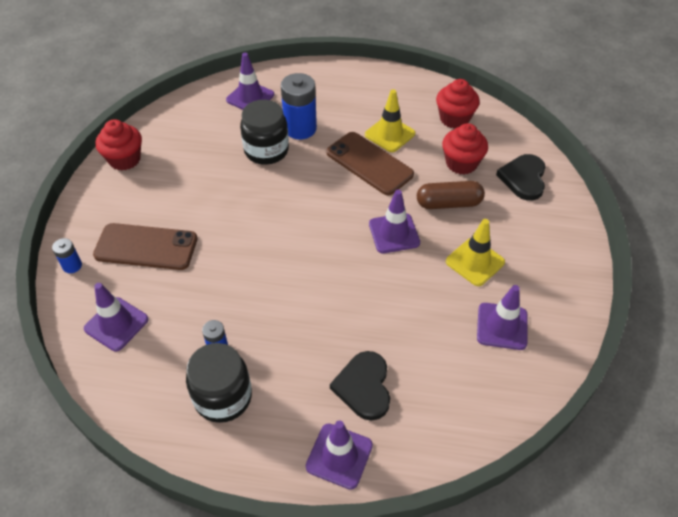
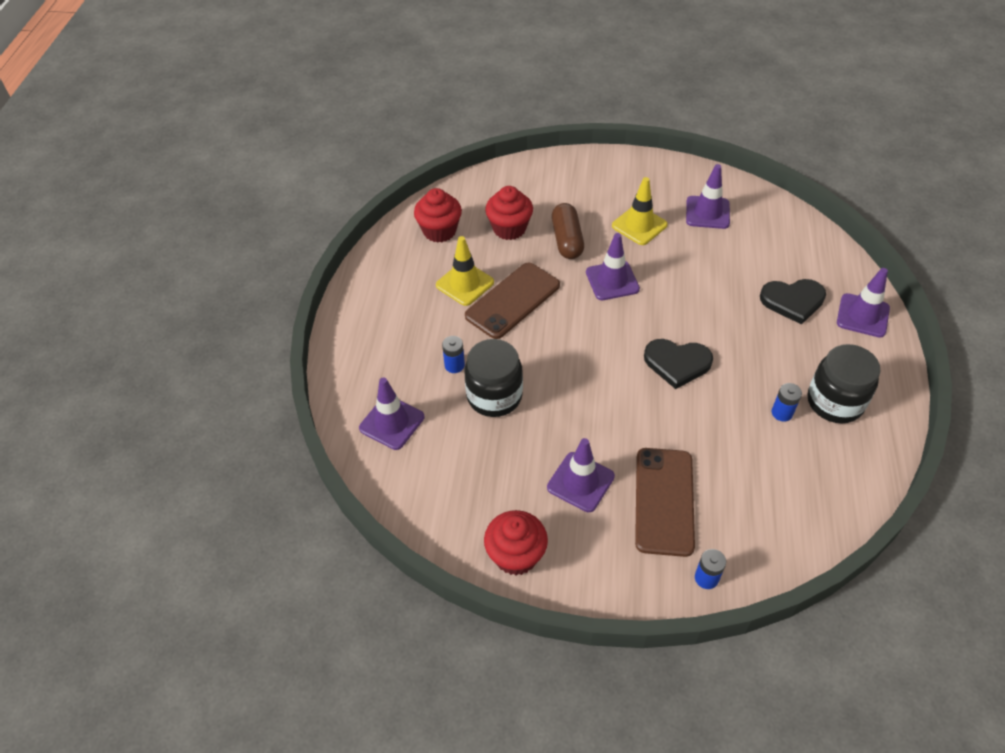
camera: 90 degrees left, 0 degrees up
(116, 324) = (777, 511): purple traffic cone -> purple traffic cone (580, 482)
(300, 128) = (454, 365): blue battery -> blue battery, size x0.50
(523, 178) = (528, 187): black heart -> black heart (677, 363)

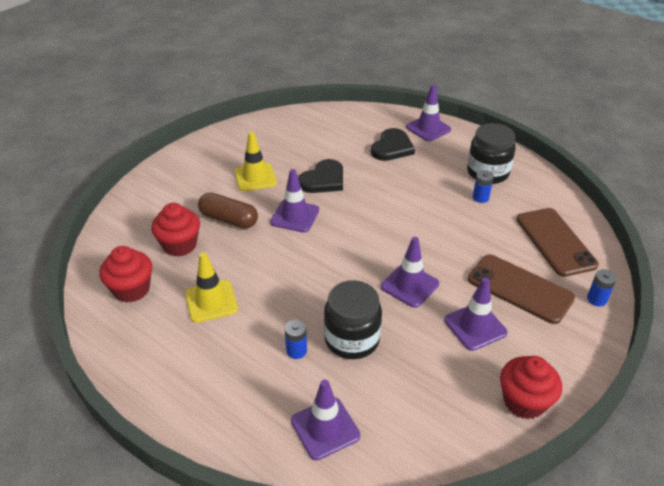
camera: 60 degrees left, 10 degrees down
(512, 300) = (260, 280): brown phone -> brown phone (555, 242)
(677, 363) = (401, 222): black heart -> black heart (323, 180)
(707, 212) = (278, 142): purple traffic cone -> purple traffic cone (409, 285)

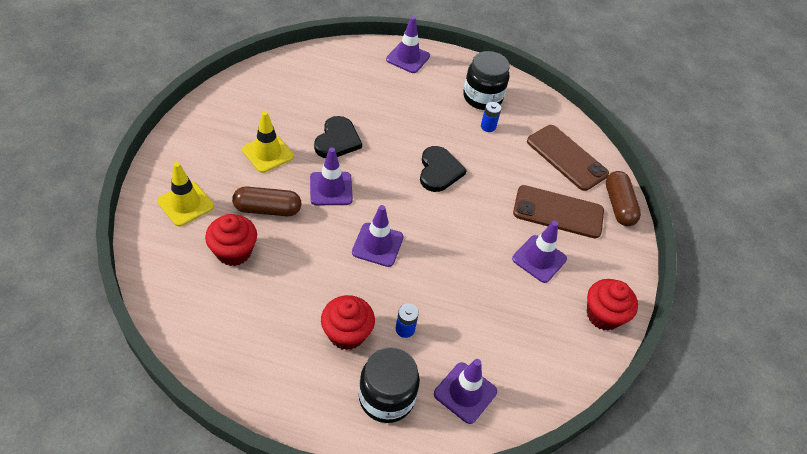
camera: 30 degrees left, 10 degrees up
(131, 289) = (213, 315): red cupcake -> red cupcake (347, 334)
(211, 301) = (300, 304): yellow traffic cone -> yellow traffic cone (186, 204)
(352, 339) = (446, 303): black jar -> black jar (386, 397)
(392, 147) = (384, 87): black heart -> black heart (439, 171)
(409, 285) = (469, 234): purple traffic cone -> purple traffic cone (377, 245)
(596, 299) = (618, 205): blue battery -> brown capsule

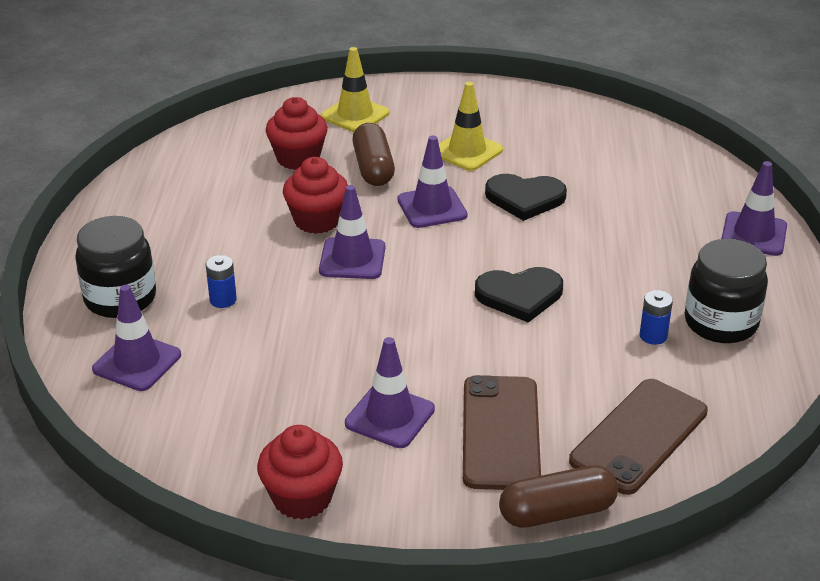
camera: 85 degrees right, 15 degrees down
(347, 334) = (204, 256): red cupcake -> red cupcake (317, 220)

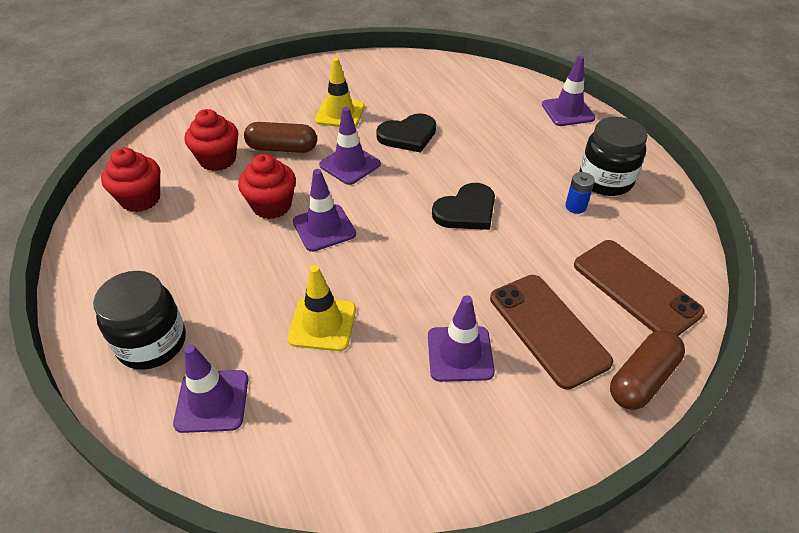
camera: 30 degrees left, 10 degrees up
(223, 300) = (246, 306): blue battery -> none
(302, 498) = (454, 468): red cupcake -> red cupcake (140, 199)
(355, 115) = (236, 112): yellow traffic cone -> yellow traffic cone (322, 324)
(373, 168) = (282, 148): brown capsule -> brown capsule turned 45 degrees counterclockwise
(639, 436) = (635, 288): brown phone -> brown phone turned 45 degrees counterclockwise

